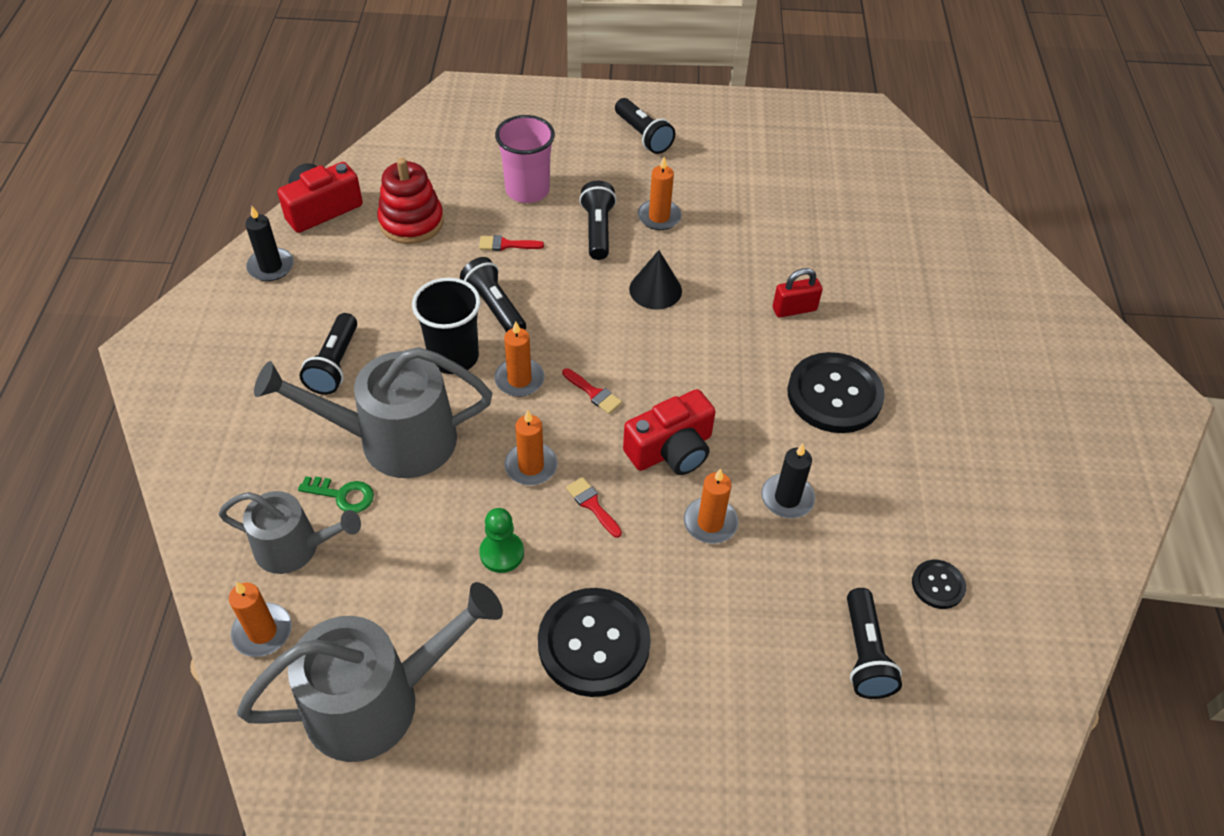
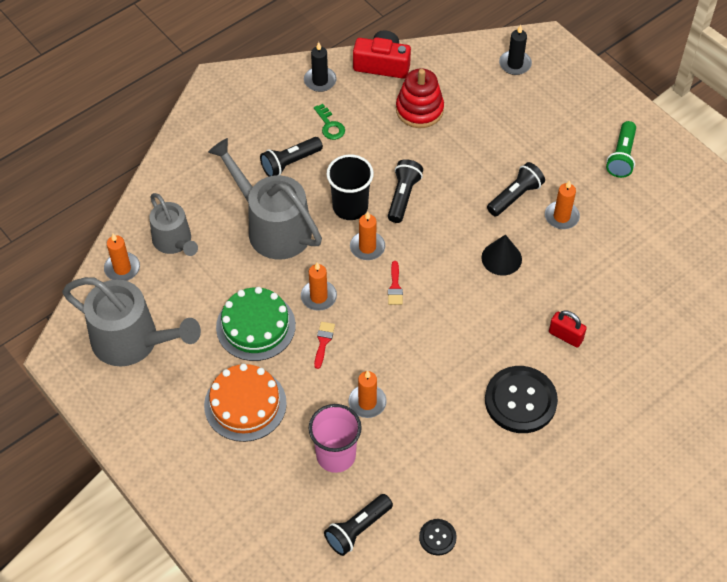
camera: 50 degrees right, 5 degrees up
(343, 495) = (220, 234): green key -> green key (330, 125)
(502, 553) = (255, 326): green pawn -> green cake
(506, 244) = (453, 164): red brush -> none
(527, 190) = (506, 139): pink cup -> pink cup (336, 455)
(594, 643) = (245, 404): black button -> orange cake
(643, 136) = (621, 156): black flashlight -> green flashlight
(671, 450) = (396, 350): red camera -> none
(787, 498) = (421, 427): black candle -> black candle (515, 64)

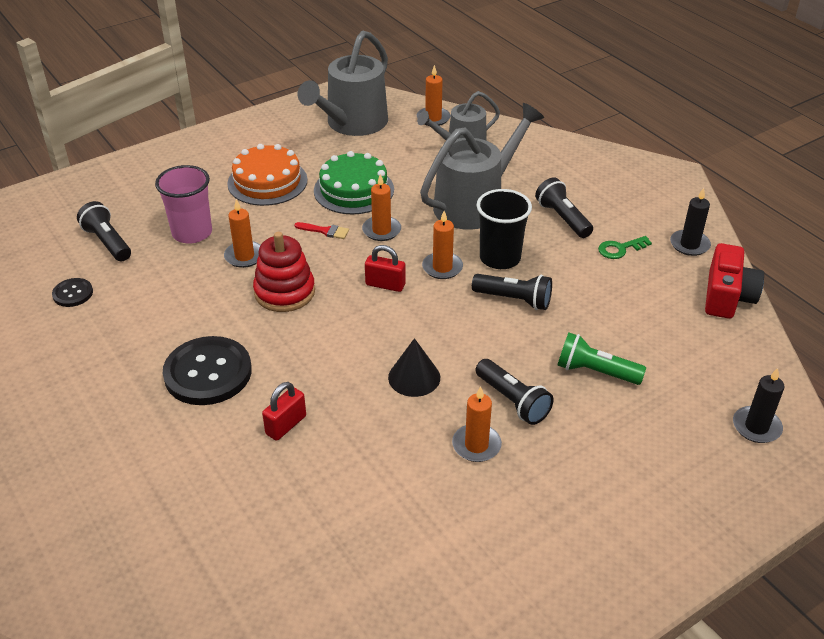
camera: 95 degrees right, 15 degrees down
(395, 287) = (385, 285): red brush -> red padlock
(419, 110) = (654, 323): red stacking toy -> red stacking toy (284, 292)
(621, 156) = (587, 532): green flashlight -> green flashlight (595, 372)

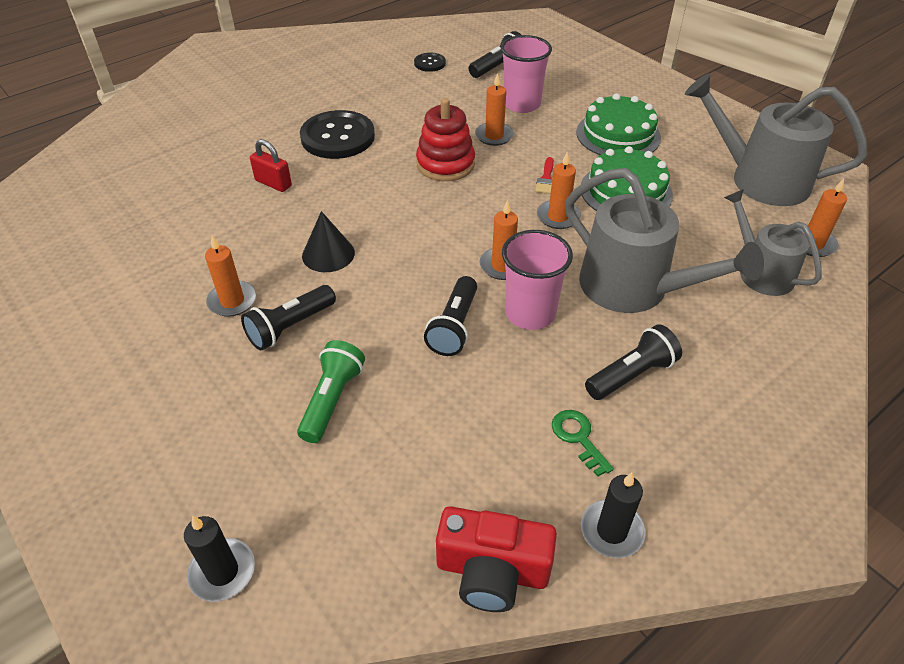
camera: 85 degrees right, 5 degrees up
(267, 182) = (618, 135): orange cake -> green cake
(385, 285) = (466, 226): red padlock -> none
(500, 258) = (530, 313): black cup -> pink cup

